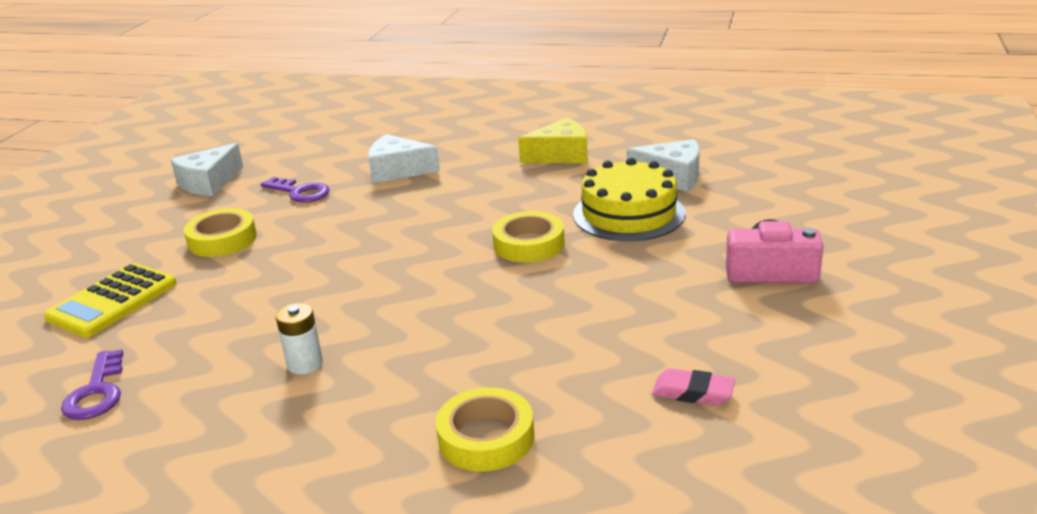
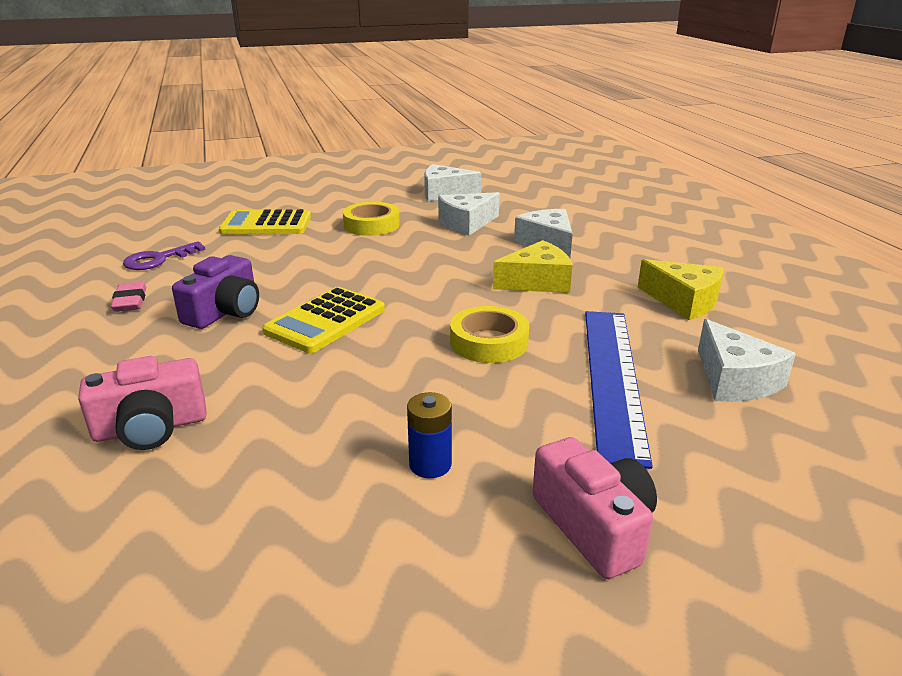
camera: 55 degrees right, 0 degrees up
(300, 192) = (466, 223): purple key -> white cheese
(305, 364) = (225, 311): white battery -> purple camera
(400, 310) = (326, 321): none -> yellow calculator
(459, 196) = (537, 282): none -> yellow cheese
(486, 437) = (151, 427): yellow tape -> pink camera
(629, 214) = (613, 378): yellow cake -> blue ruler
(663, 311) = (430, 464): none -> blue battery
(693, 392) = (279, 537): pink eraser -> pink eraser (130, 301)

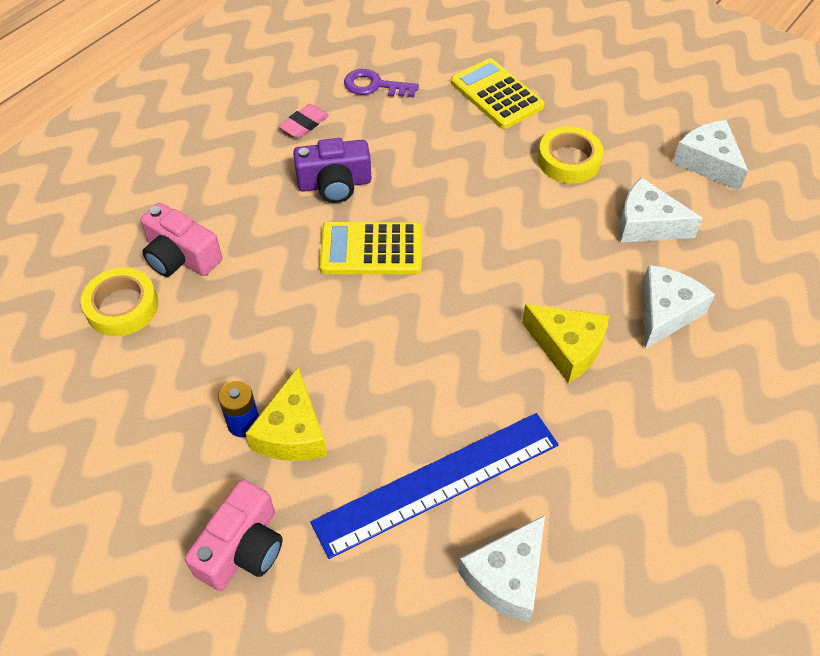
camera: 55 degrees right, 25 degrees up
(489, 342) = (425, 370): yellow tape -> yellow tape (122, 307)
(684, 301) = (635, 484): yellow cheese -> yellow cheese (292, 432)

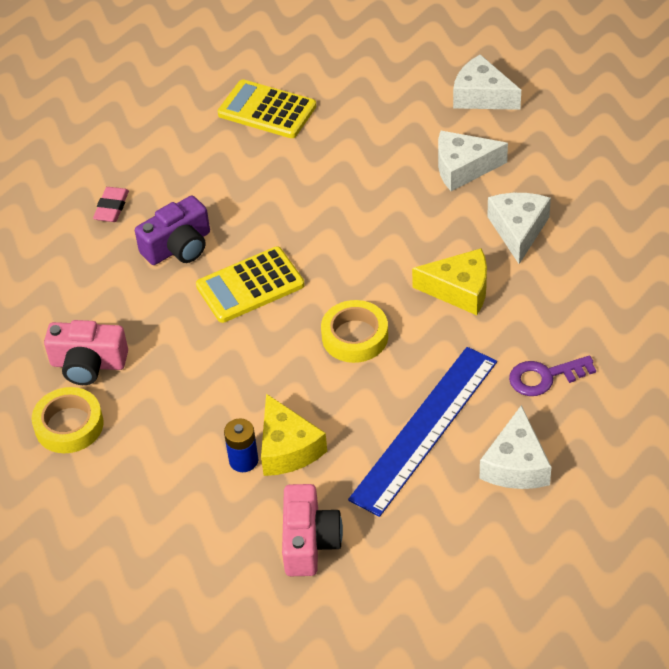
camera: 25 degrees left, 5 degrees down
(374, 86) = (150, 147): purple key -> purple key (545, 377)
(569, 160) = (367, 142): yellow tape -> yellow tape (355, 336)

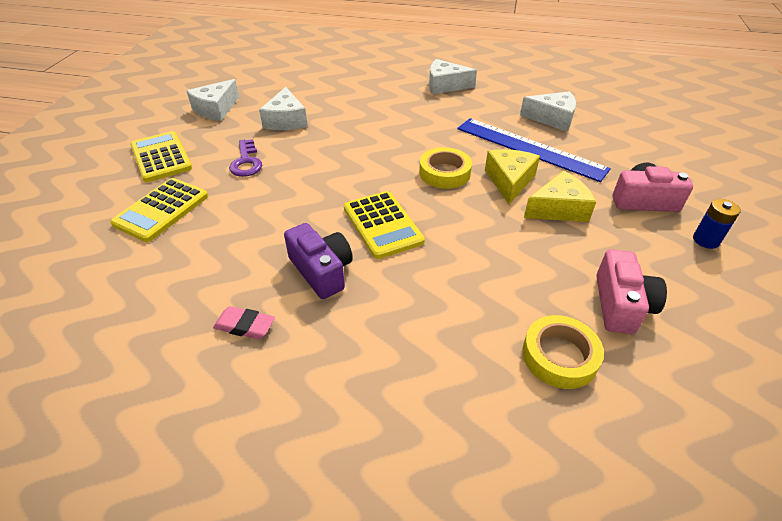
camera: 90 degrees left, 5 degrees down
(88, 364) = (474, 341): pink camera -> pink camera (621, 305)
(243, 460) = (576, 232): blue battery -> blue battery (706, 240)
(363, 80) = (161, 157): none -> yellow calculator
(459, 290) = (404, 128): yellow cheese -> yellow cheese (509, 181)
(518, 230) = (354, 105): white cheese -> white cheese (445, 85)
(545, 377) = (481, 105): purple key -> purple key (246, 162)

